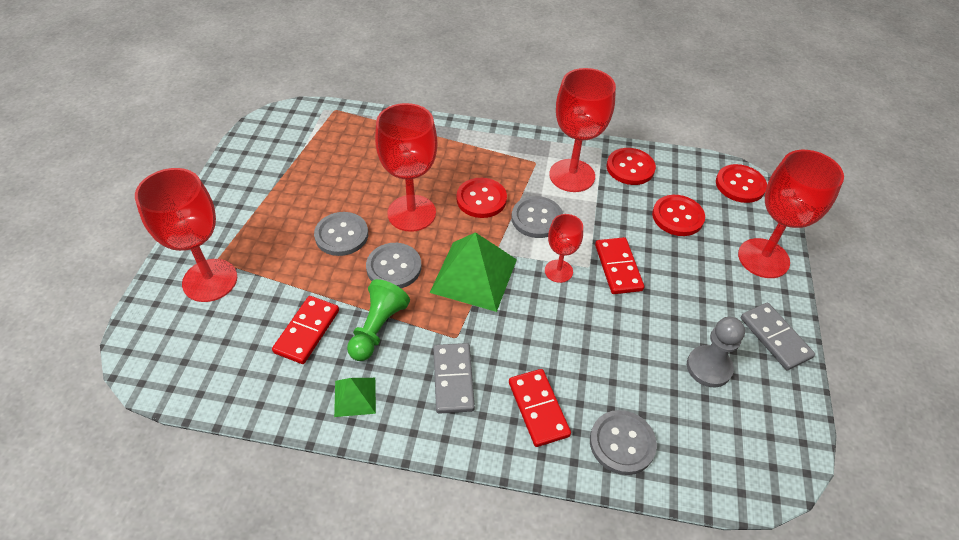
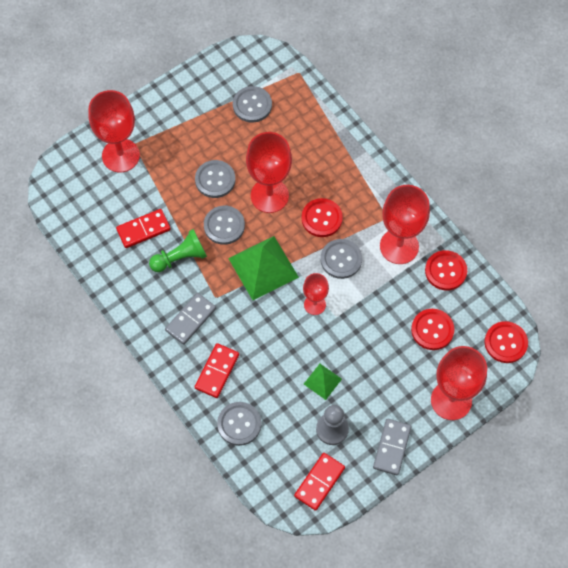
camera: 45 degrees right, 15 degrees up
(315, 156) = (252, 105): none -> grey button
(355, 397) = (135, 288): green pyramid -> green pyramid (322, 381)
(618, 267) = (352, 331): red domino -> red domino (319, 482)

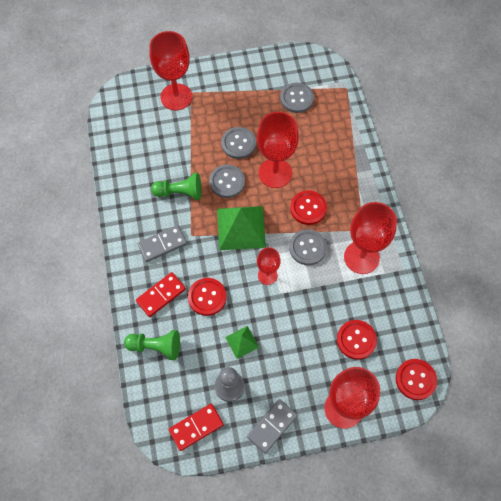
camera: 25 degrees right, 0 degrees up
(143, 229) = (163, 159): red domino -> none
(239, 424) = (156, 347): grey button -> green pawn
(445, 271) = (391, 295): red button -> red button (207, 297)

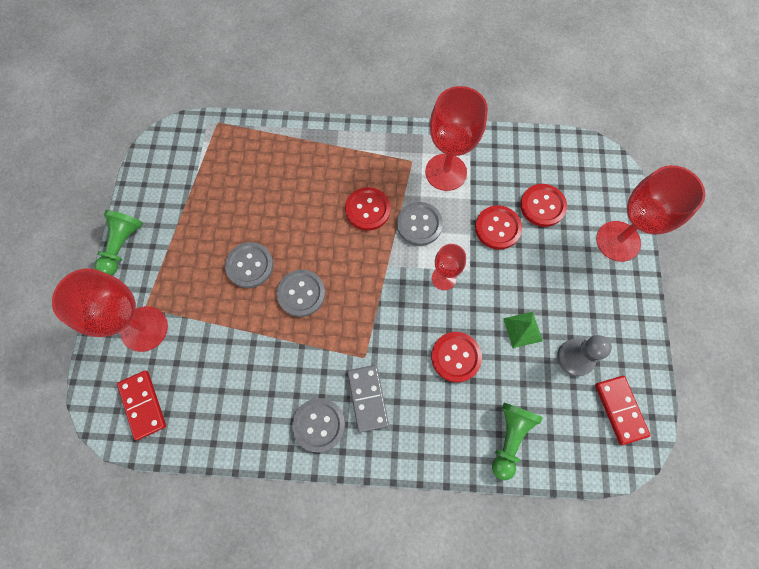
camera: 75 degrees left, 5 degrees up
(161, 295) = (440, 416): red domino -> red domino (143, 405)
(180, 192) = (297, 357): green pawn -> green pawn (122, 246)
(241, 228) = (371, 293): green pyramid -> none
(272, 426) = (628, 321): grey domino -> none
(275, 173) = (308, 233): red goblet -> none
(297, 98) = (210, 180): grey button -> grey button (319, 425)
(415, 379) = (596, 163): red button -> red button (497, 228)

